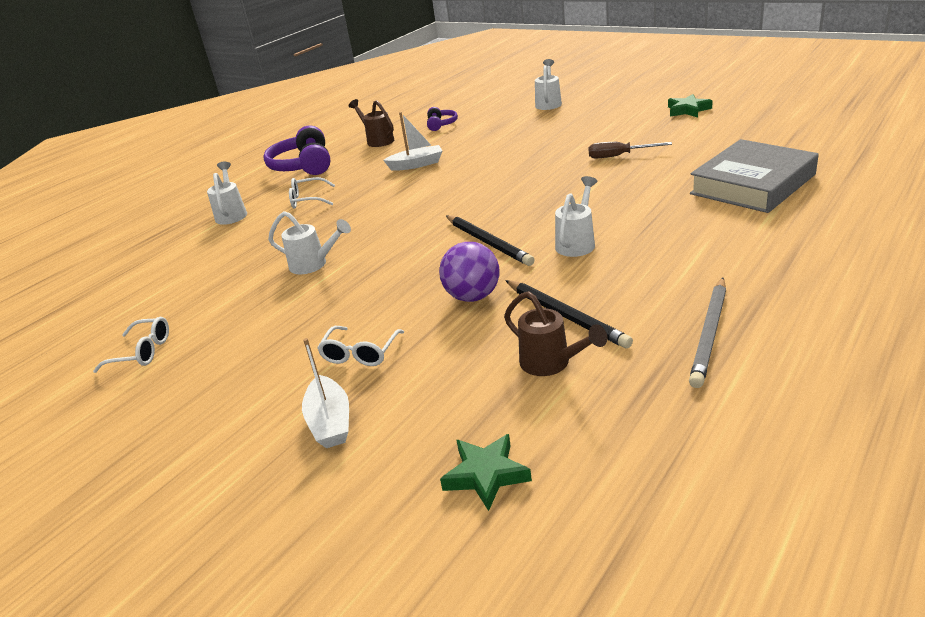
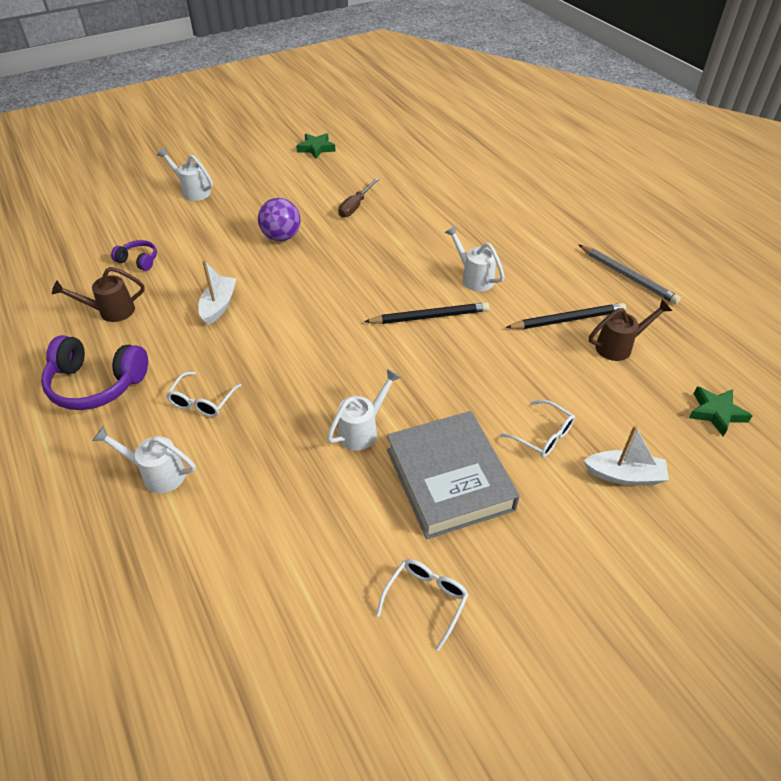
camera: 70 degrees left, 15 degrees up
(473, 296) = (507, 352): purple ball -> purple ball (281, 237)
(752, 184) = (467, 183): grey book -> grey book (449, 479)

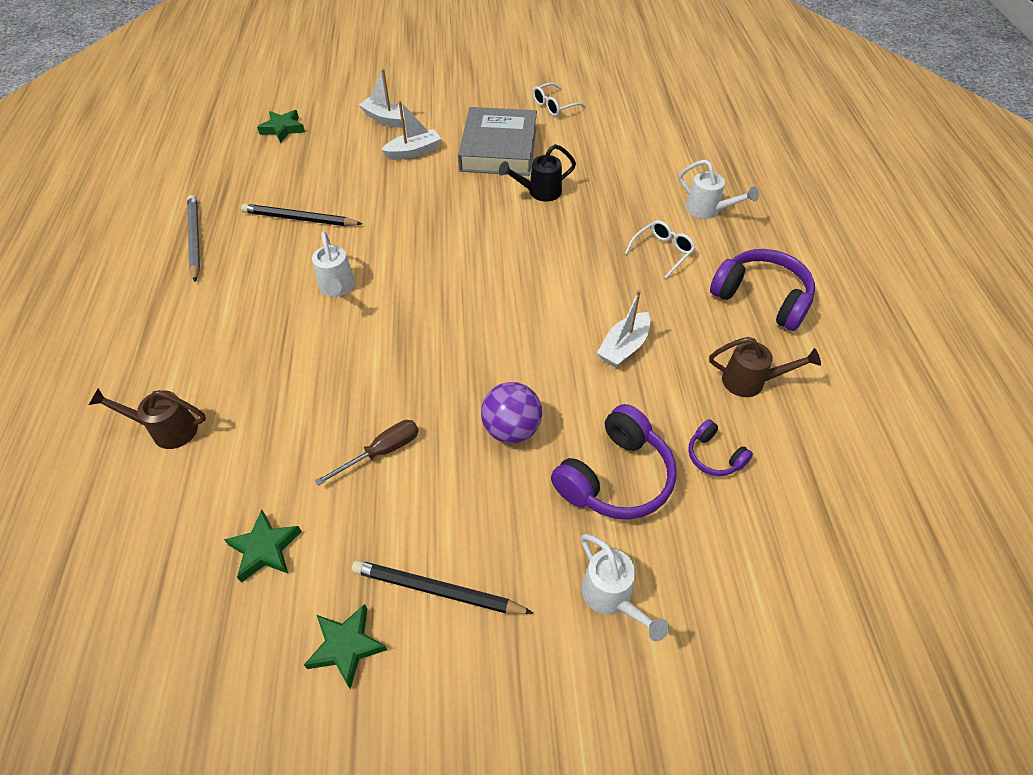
camera: 155 degrees left, 5 degrees up
(203, 234) = (615, 477): none -> purple headphones
(363, 430) = (539, 192): white watering can -> black watering can
(383, 161) = (265, 549): none -> green star
(429, 317) = (417, 262): black pencil -> black pencil (437, 590)
(542, 435) = (413, 152): white glasses -> white boat
(619, 346) = (287, 186): brown watering can -> brown watering can (166, 430)

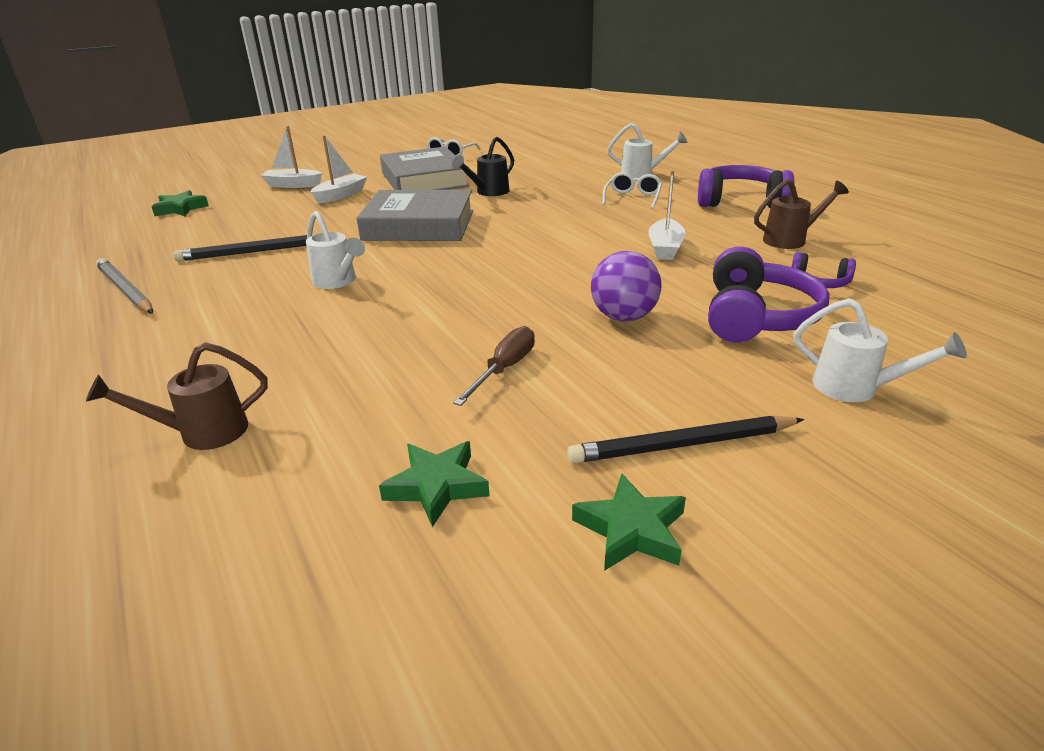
camera: 25 degrees left, 20 degrees down
(446, 227) = (419, 225): none -> grey book

